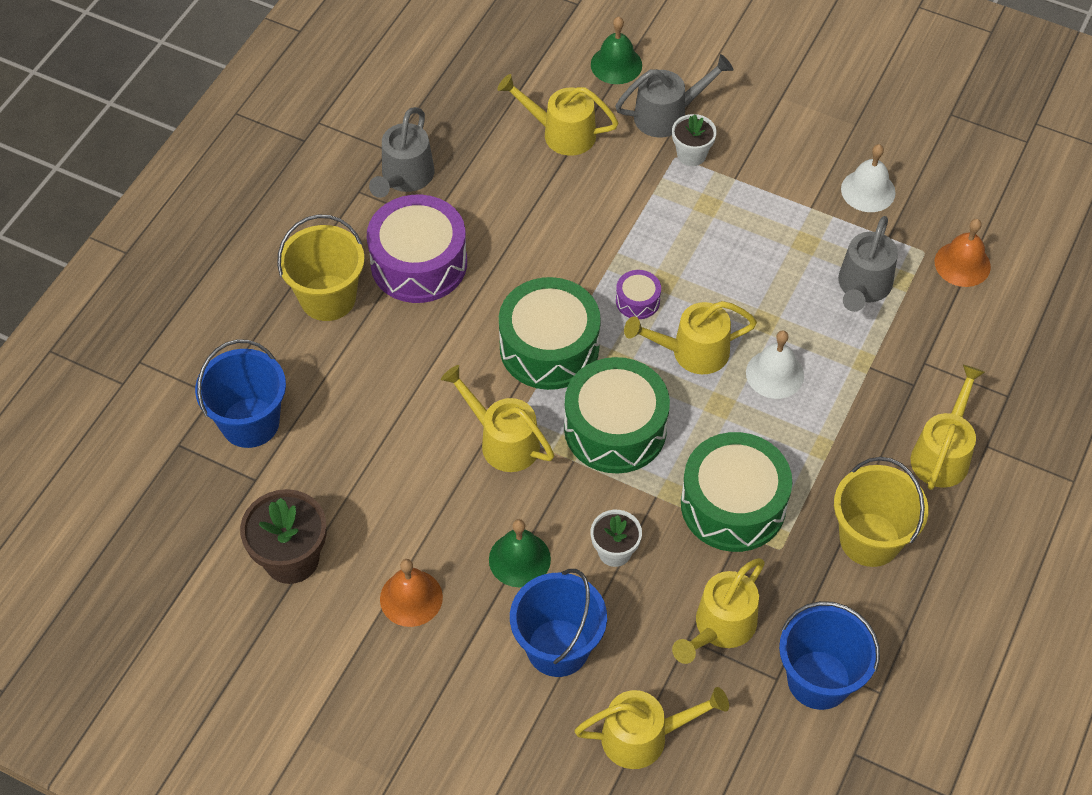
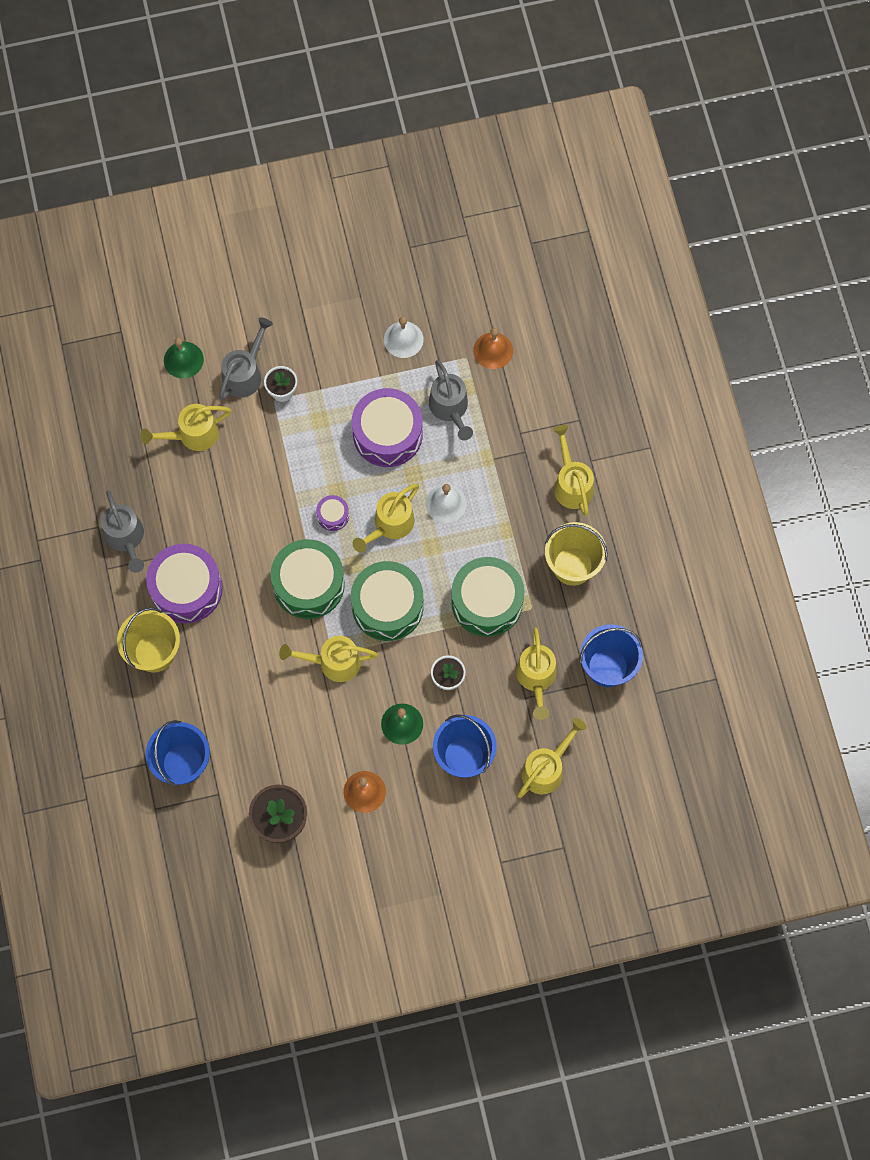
camera: 40 degrees left, 15 degrees up
(769, 265) = (387, 434): none -> purple drum

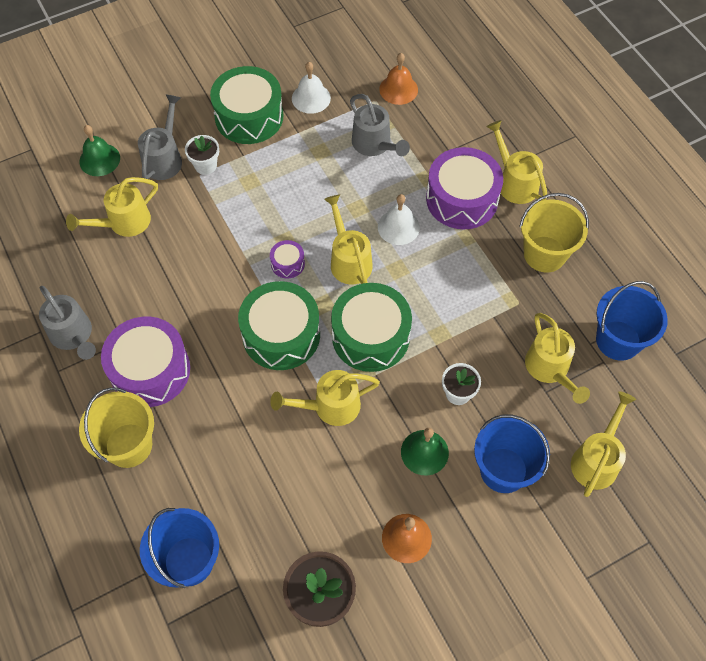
camera: 15 degrees left, 10 degrees down
(387, 434) = (321, 179): purple drum -> purple drum (462, 199)
(389, 525) = (348, 259): yellow watering can -> yellow watering can turned 135 degrees clockwise
(487, 602) = (471, 307): green drum -> green drum (249, 116)

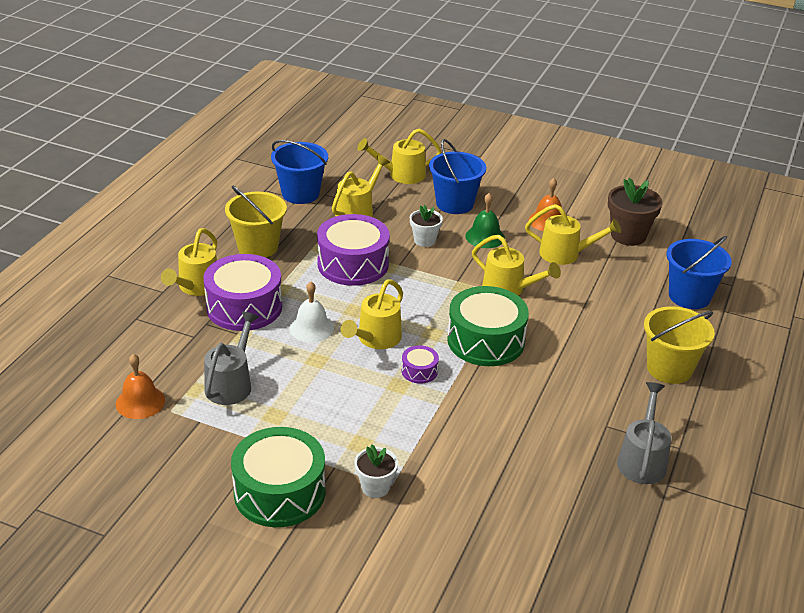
camera: 130 degrees left, 25 degrees down
(99, 159) = (458, 580): green bell -> none
(123, 223) = (505, 504): yellow watering can -> yellow watering can (566, 254)
(150, 370) = (605, 393): purple drum -> purple drum (353, 264)
(165, 158) = (399, 525): grey watering can -> none
(311, 98) = (209, 459): white bell -> none
(370, 336) = (430, 296): green drum -> none

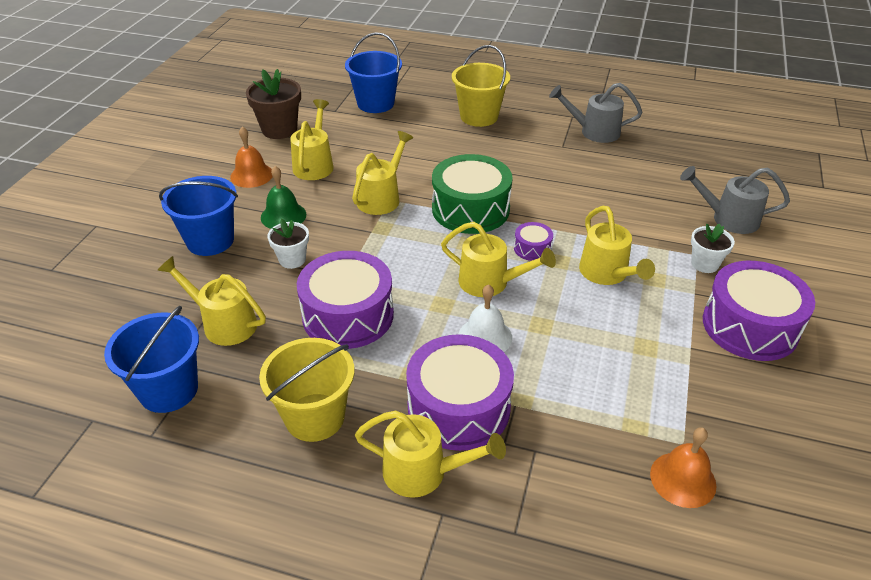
camera: 95 degrees left, 5 degrees up
(231, 383) = (610, 393): grey watering can -> grey watering can (728, 219)
(279, 492) = (750, 326): green drum -> purple drum
(401, 175) = (131, 290): yellow watering can -> yellow watering can (607, 274)

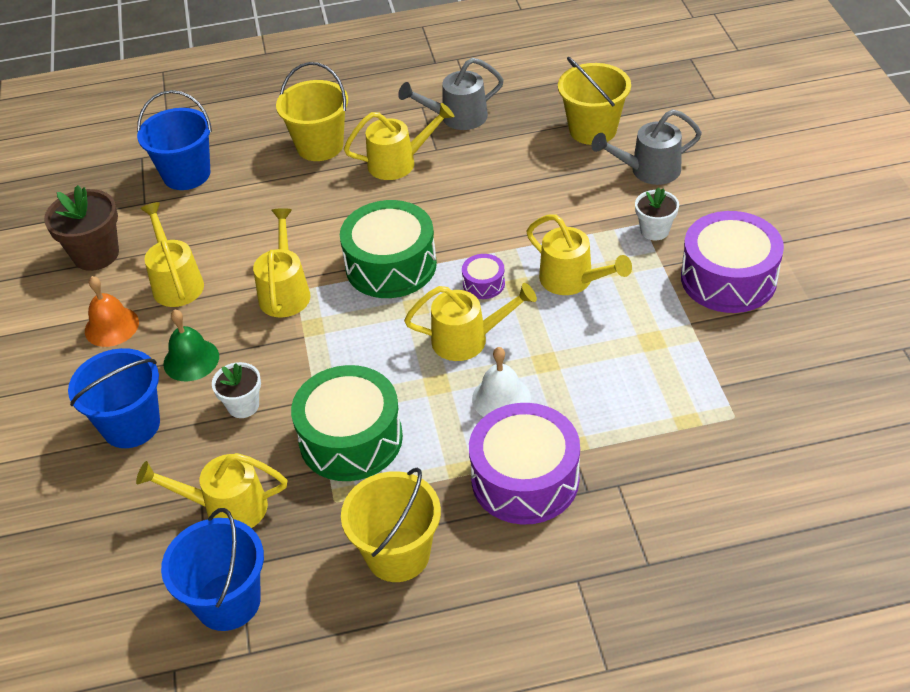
camera: 25 degrees left, 5 degrees up
(348, 315) = (351, 439): purple drum -> green drum
(425, 472) = (536, 552): yellow watering can -> yellow watering can (399, 162)
(683, 479) = (752, 449): orange bell -> none
(699, 174) = (592, 130): none -> yellow bucket

